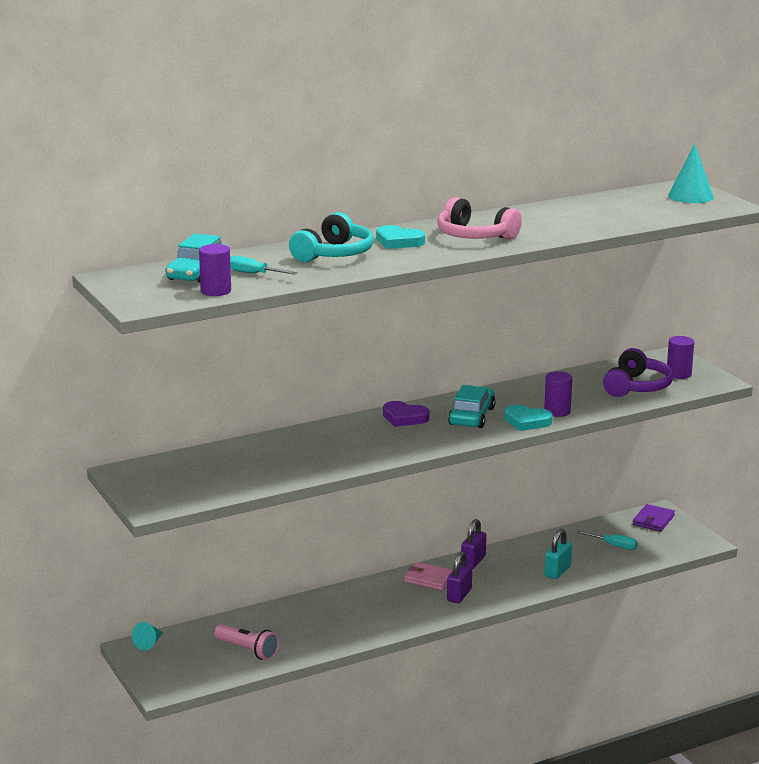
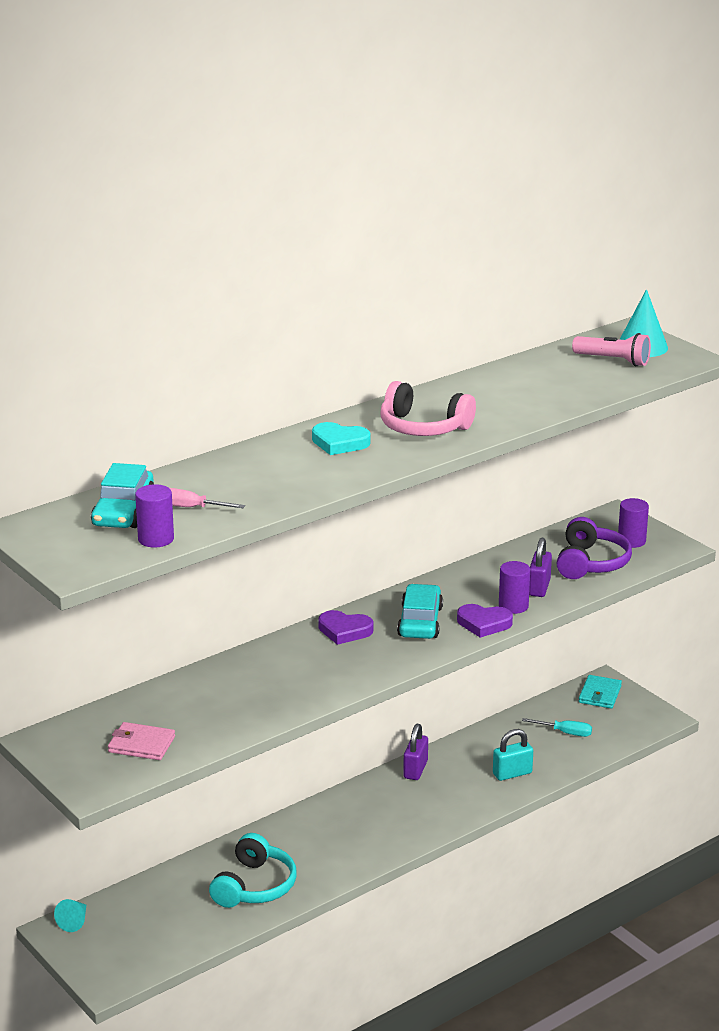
camera: 10 degrees left, 5 degrees up
(248, 650) = (191, 918): pink flashlight -> pink flashlight (613, 360)
(254, 274) = (190, 508): turquoise screwdriver -> pink screwdriver
(334, 254) = (272, 468): turquoise headphones -> turquoise headphones (254, 886)
(429, 579) = (372, 798): pink wallet -> pink wallet (141, 744)
(459, 595) = (411, 817): purple padlock -> purple padlock (539, 587)
(527, 421) = (484, 623): turquoise heart -> purple heart
(557, 571) = (512, 773): turquoise padlock -> turquoise padlock turned 45 degrees clockwise
(653, 520) = (599, 694): purple wallet -> turquoise wallet

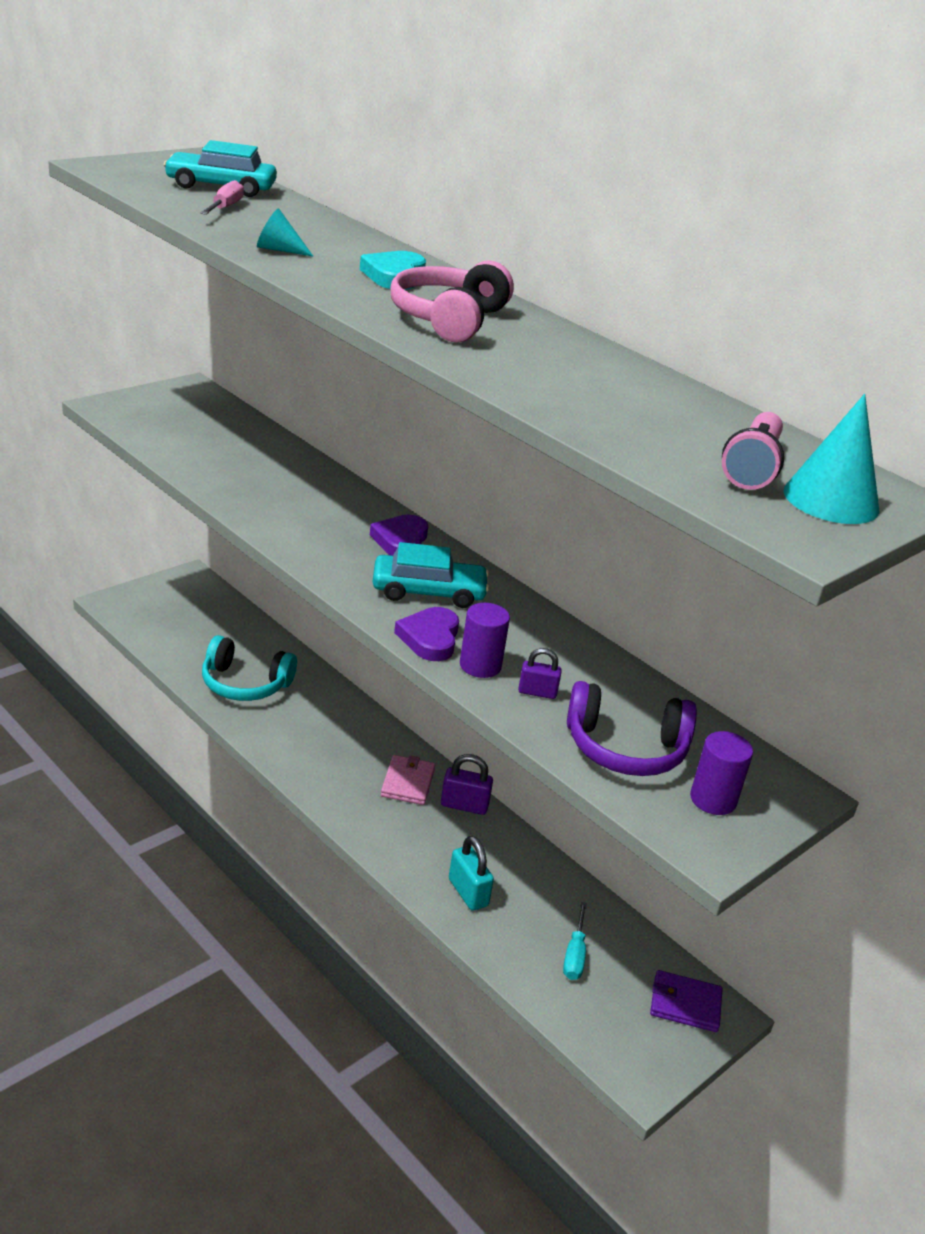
camera: 80 degrees right, 5 degrees up
(74, 922) = (201, 585): turquoise cone -> turquoise cone (278, 249)
(141, 744) = (176, 428): pink wallet -> pink wallet (408, 782)
(156, 539) = (155, 192): purple cylinder -> none
(539, 587) = (537, 692): purple padlock -> purple padlock, size x0.66
(599, 694) = (685, 1004): turquoise wallet -> purple wallet

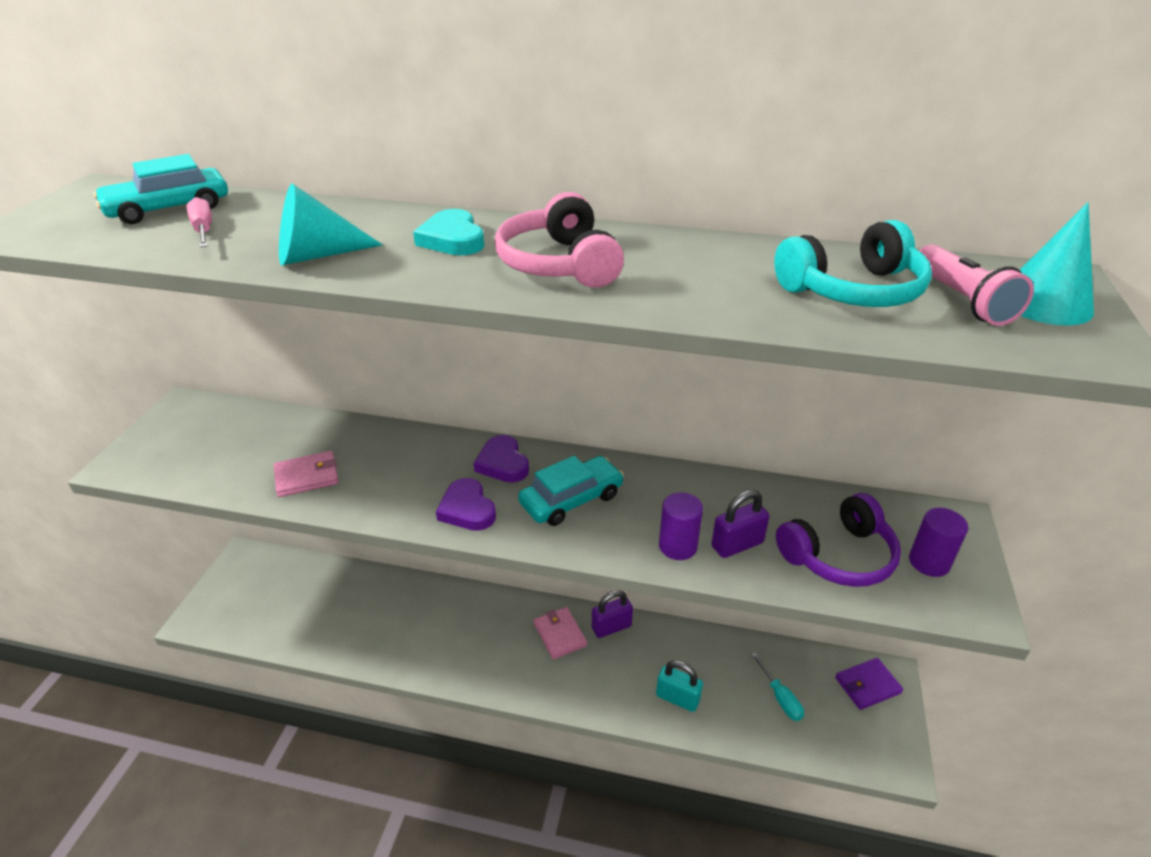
camera: 30 degrees left, 5 degrees up
(232, 475) = (307, 476): none -> pink wallet
(245, 684) = (370, 627): turquoise headphones -> turquoise headphones (853, 290)
(278, 249) = (317, 255): turquoise cone -> turquoise cone, size x1.65
(430, 638) = (619, 544): purple heart -> purple heart (467, 509)
(537, 692) = (737, 544): purple padlock -> purple padlock, size x1.52

